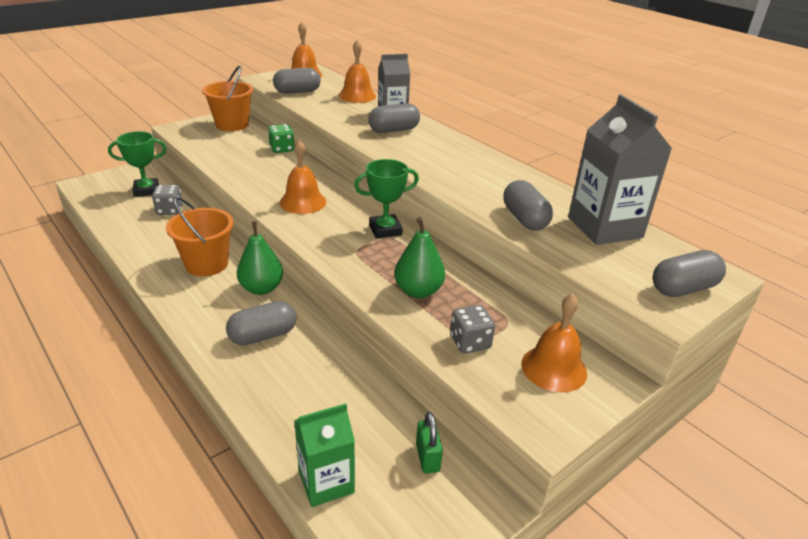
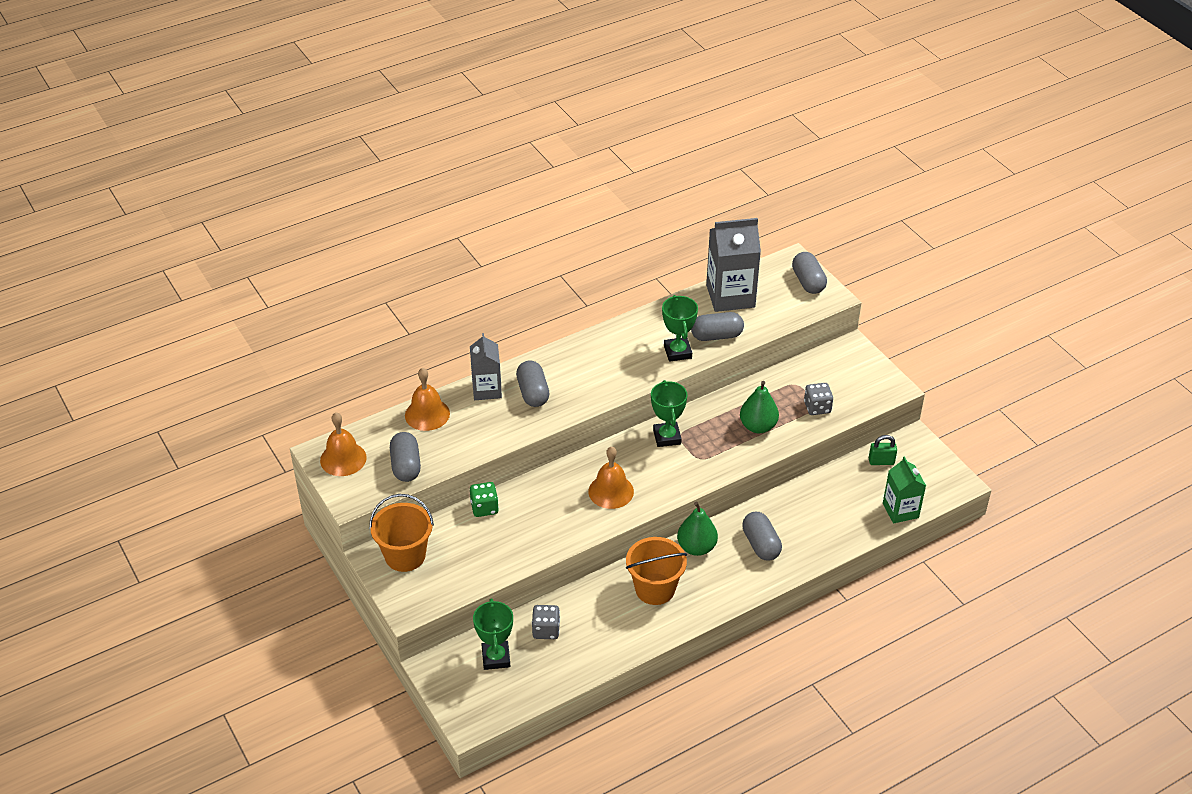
camera: 80 degrees left, 10 degrees up
(483, 196) = (677, 352): none -> green trophy
(554, 368) = (842, 372): orange bell -> none

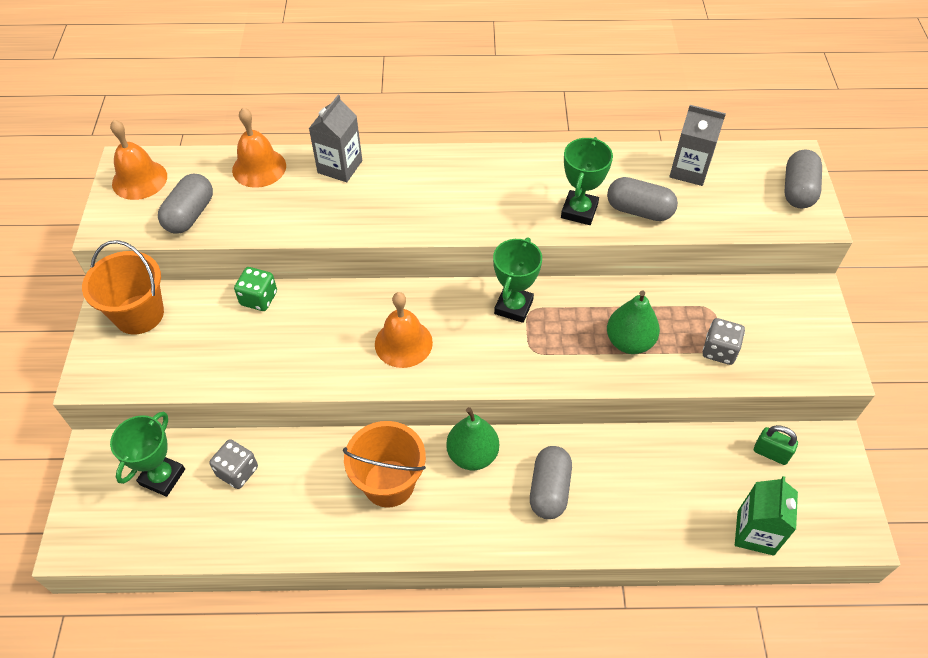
camera: 30 degrees right, 10 degrees up
(533, 393) = (383, 191): grey capsule -> none
(730, 296) = (689, 170): grey carton -> grey carton, size x0.63

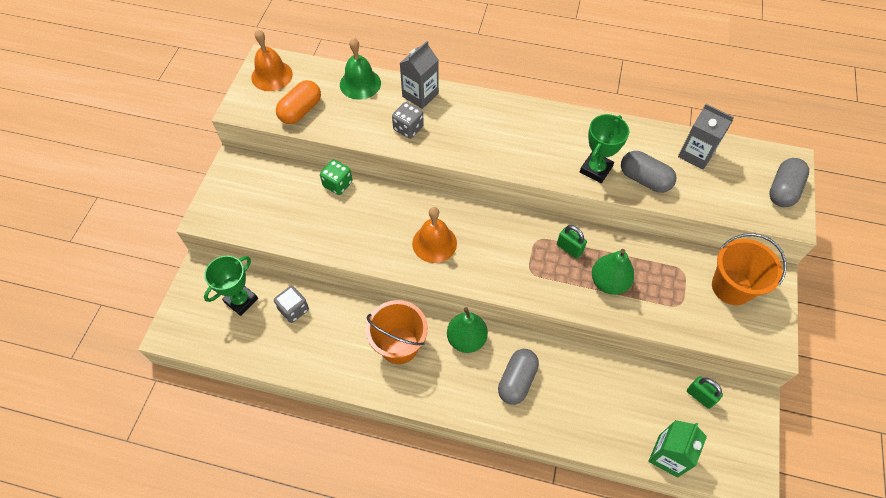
camera: 15 degrees right, 5 degrees up
(139, 314) = (250, 177): orange bucket -> orange bucket (731, 287)
(190, 215) = (301, 111): grey capsule -> orange capsule
(259, 168) = (360, 83): orange bell -> green bell
(513, 307) = (526, 233): green trophy -> none
(571, 313) = (569, 248): none -> green padlock
(719, 350) = (679, 306): grey dice -> grey dice (408, 128)

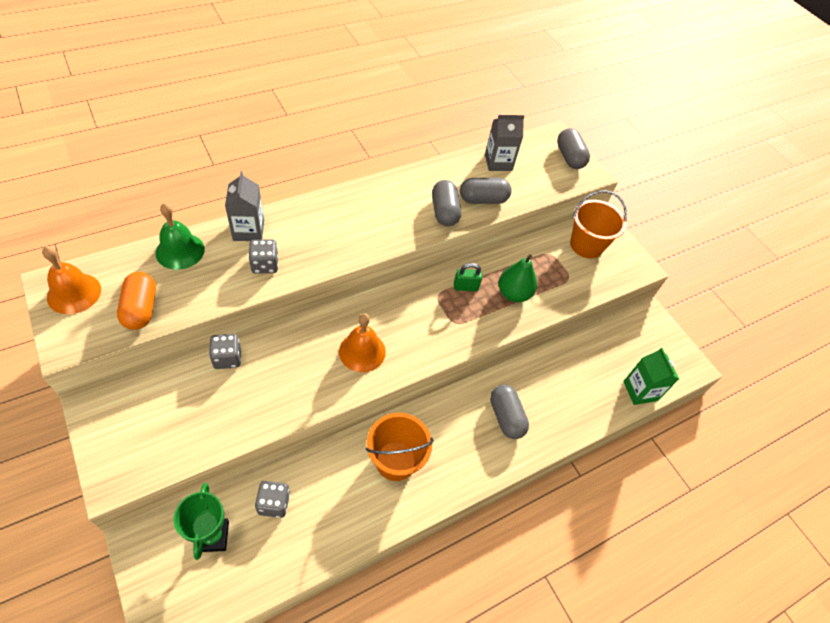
camera: 50 degrees left, 5 degrees down
(338, 184) = (227, 358): green dice -> grey dice
(466, 339) = (442, 414): green pear -> none
(595, 169) = (444, 212): green trophy -> grey capsule
(700, 396) = (621, 336): green padlock -> none

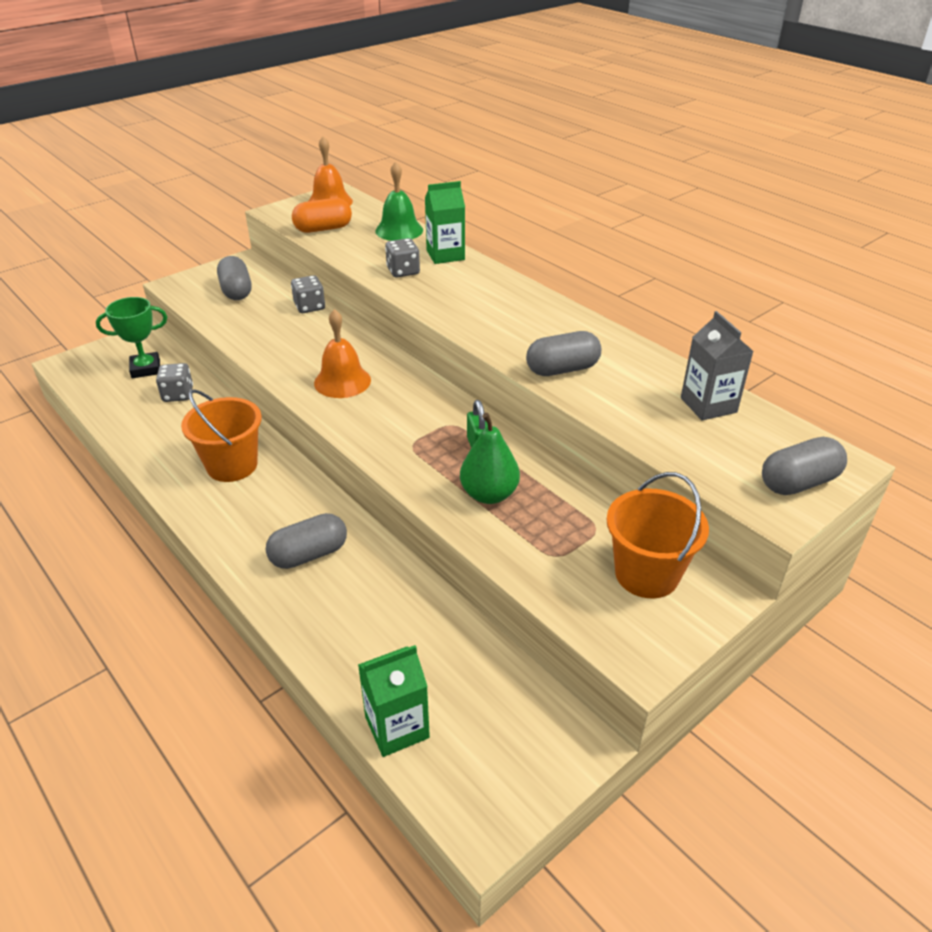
camera: 85 degrees right, 15 degrees down
(248, 230) = (445, 255): grey carton -> green carton
(483, 200) = (612, 399): grey capsule -> grey capsule (236, 291)

